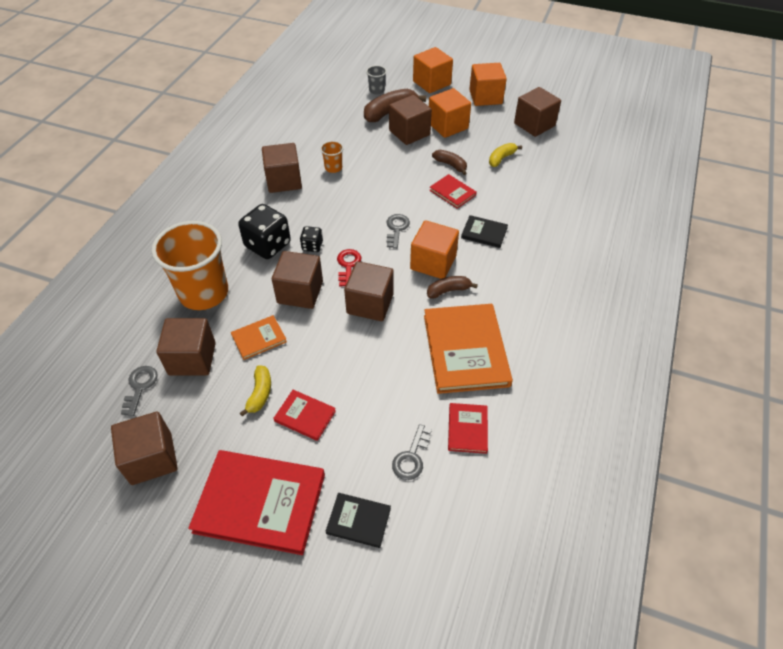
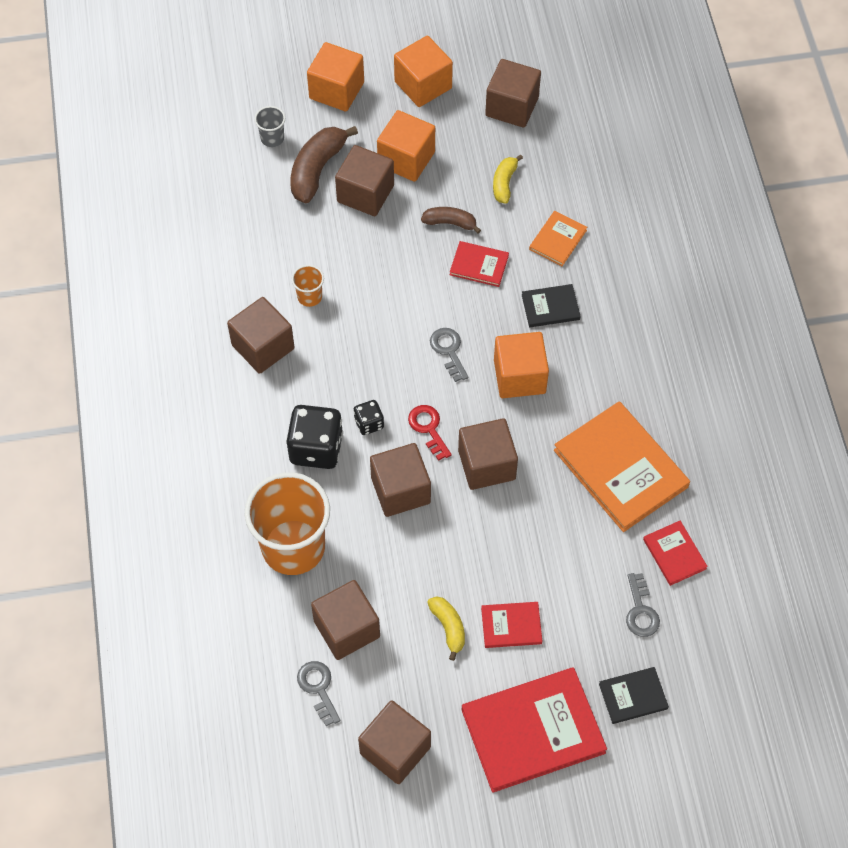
camera: 30 degrees left, 10 degrees up
(259, 338) = (399, 568): orange book -> orange book (558, 240)
(448, 290) = (559, 405): brown banana -> none

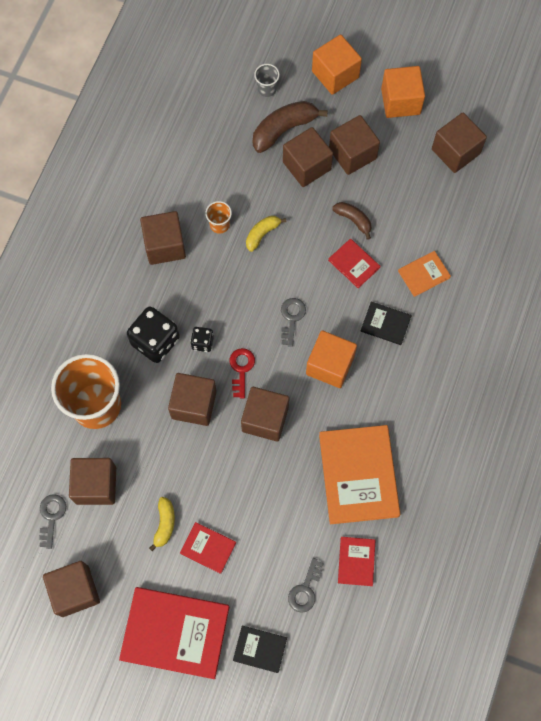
camera: 30 degrees right, 10 degrees up
(406, 159) = (352, 154): orange cube -> brown cube
(504, 183) = (412, 209): yellow banana -> yellow banana (262, 234)

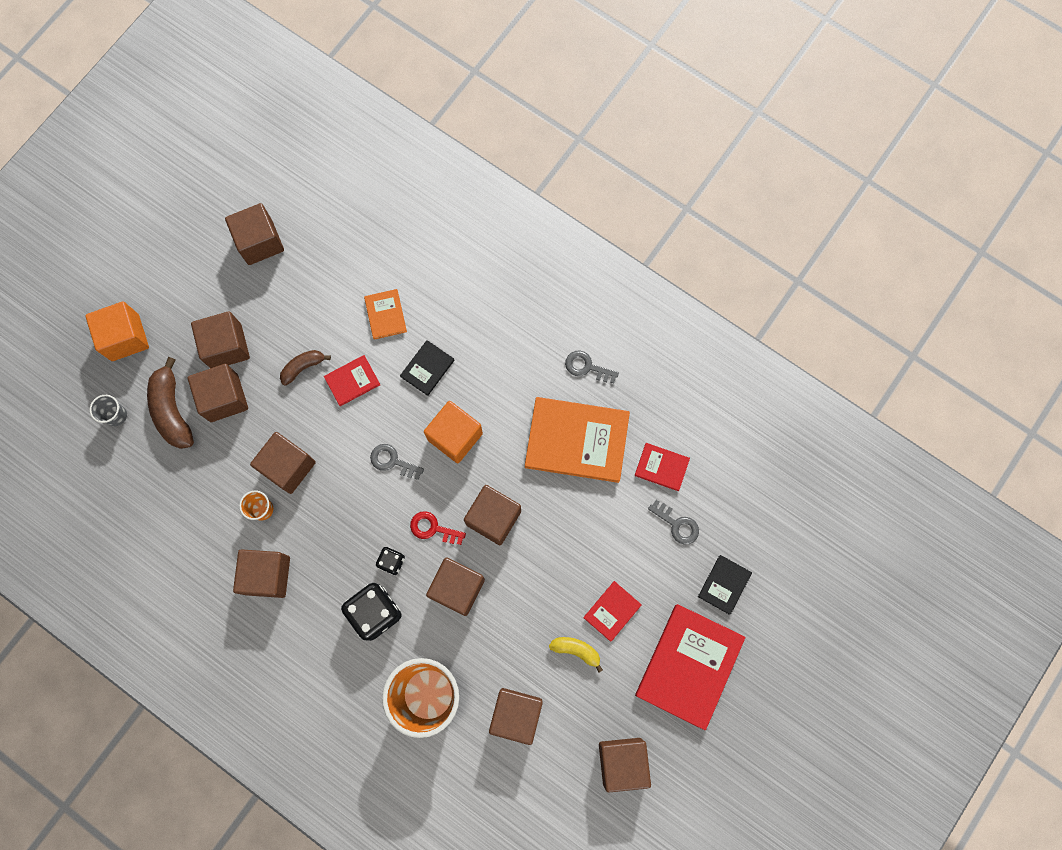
camera: 75 degrees left, 5 degrees up
(51, 516) = (537, 770): grey key -> grey key (587, 367)
(262, 234) = (288, 466): yellow banana -> brown cube
(400, 101) = (182, 279): orange cube -> none

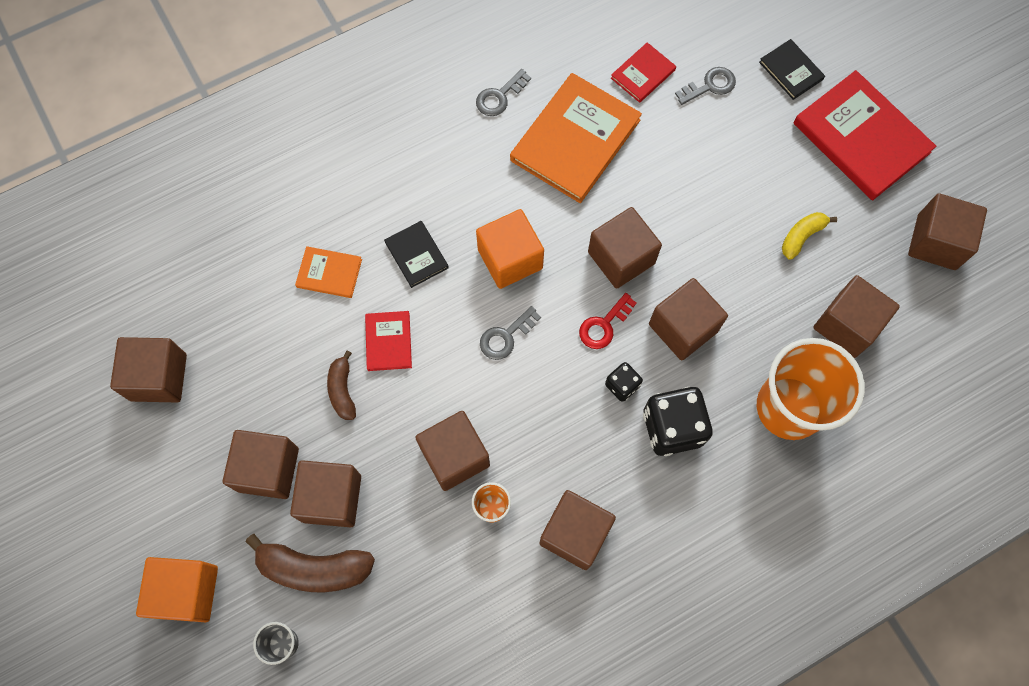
camera: 65 degrees left, 5 degrees down
(612, 611) = (774, 185): red book -> none

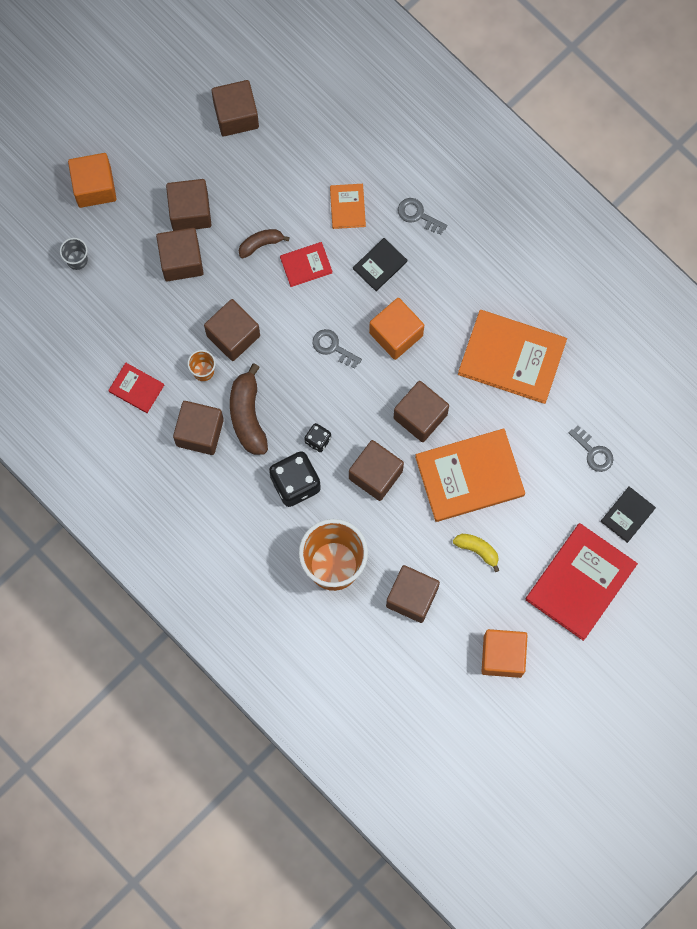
camera: 75 degrees right, 5 degrees up
(314, 568) = (131, 264): brown banana -> brown banana (248, 416)
(499, 97) = (534, 290): grey key -> grey key (418, 215)
(604, 325) = (361, 416): red key -> none
(643, 74) = (588, 396): red book -> red book (136, 388)
(709, 222) = (469, 476): none -> orange book
(936, 242) = (502, 656): brown cube -> orange cube

